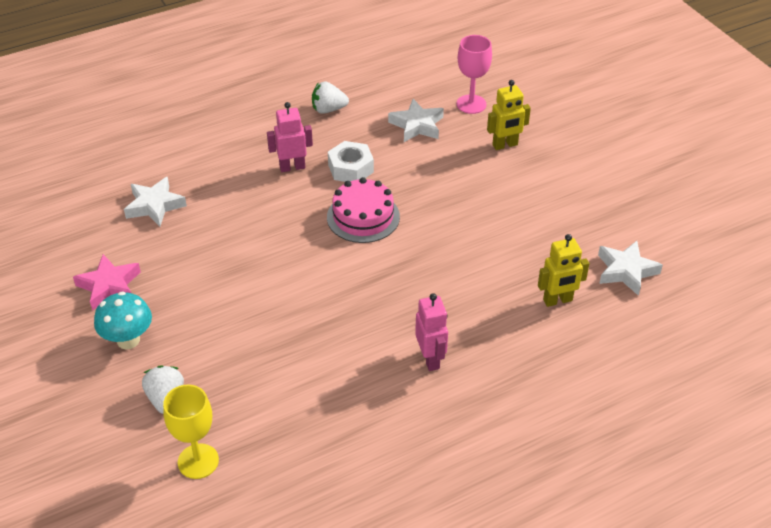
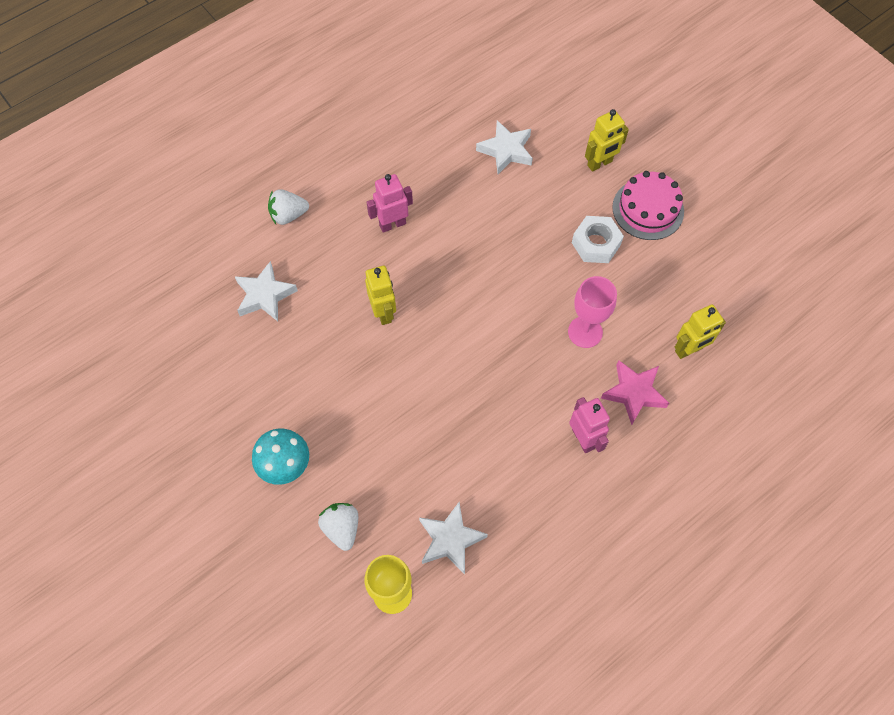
camera: 10 degrees left, 20 degrees up
(109, 286) = (247, 403): pink star -> pink star (634, 393)
(262, 232) = (383, 312): none -> yellow robot
(328, 109) = (411, 142): white strawberry -> white strawberry (288, 215)
(350, 168) = (452, 217): white nut -> white nut (596, 244)
(363, 217) = (479, 277): pink cake -> pink cake (648, 209)
(471, 104) = (554, 114): pink goblet -> pink goblet (585, 332)
(626, 271) = (746, 304): white star -> white star (450, 540)

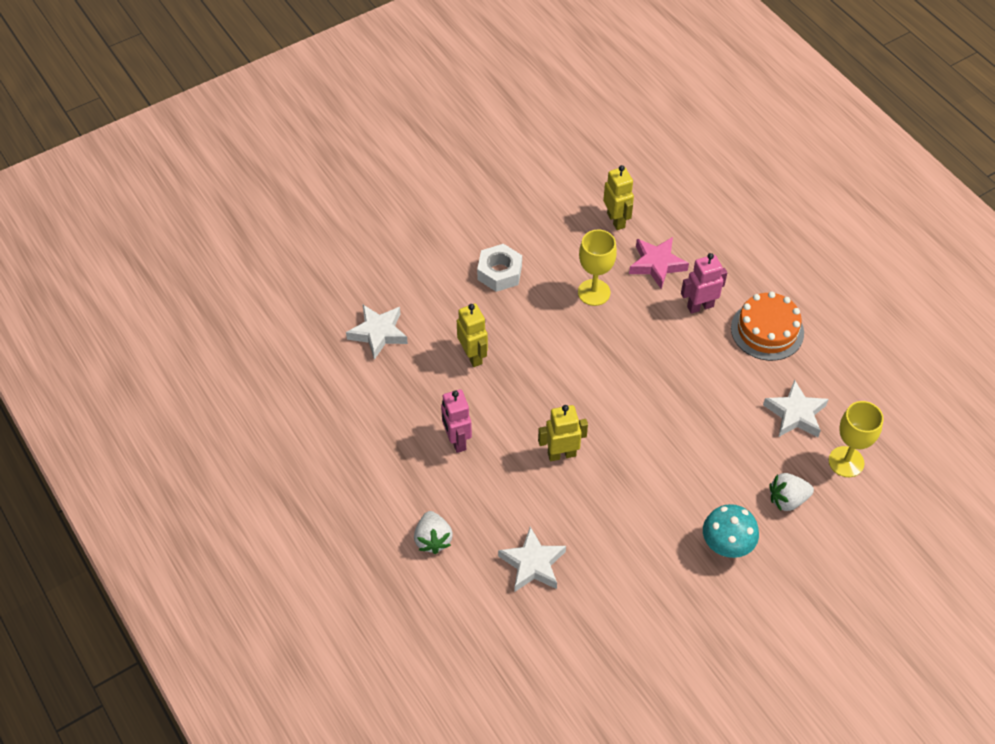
camera: 85 degrees left, 10 degrees down
(560, 511) = (767, 330): none -> orange cake
(585, 332) = (594, 292): pink goblet -> yellow goblet
(600, 164) = (407, 258): yellow robot -> yellow robot (473, 356)
(648, 209) = (465, 228): pink cake -> none

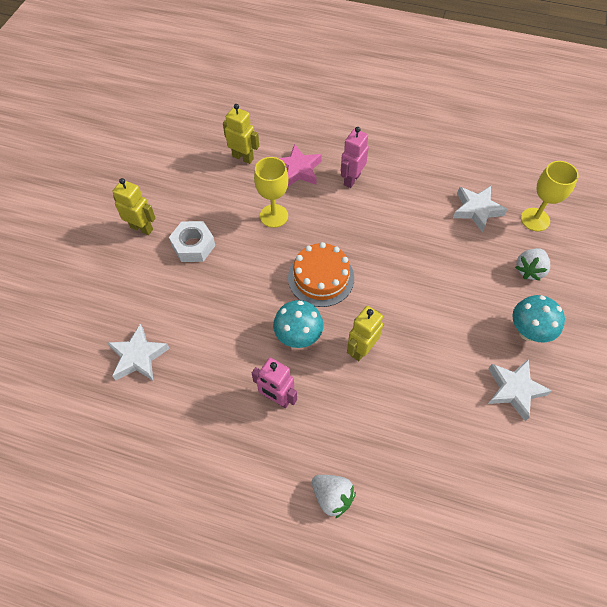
camera: 40 degrees left, 5 degrees up
(473, 356) = (229, 322): yellow robot -> yellow robot (141, 228)
(518, 407) = (298, 337): none -> turquoise mushroom
(533, 564) = (422, 453): white star -> white star (514, 390)
(767, 330) = (407, 168): orange cake -> orange cake (321, 278)

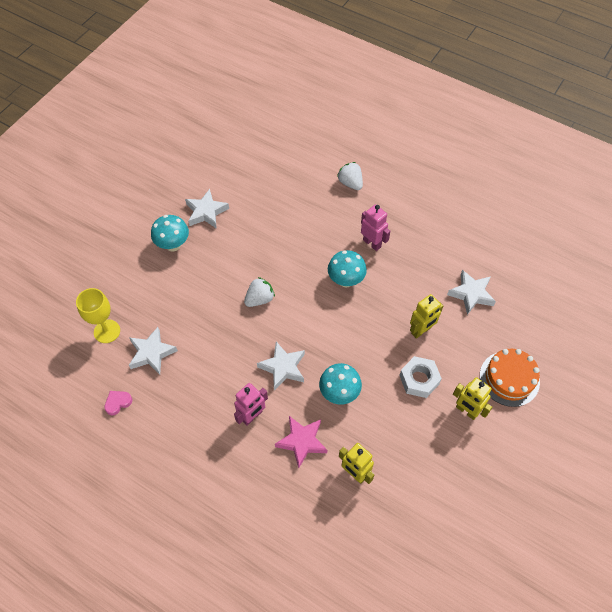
camera: 165 degrees left, 0 degrees up
(274, 216) = (339, 393): yellow goblet -> turquoise mushroom
(321, 278) = (314, 323): orange cake -> orange cake (509, 378)
(338, 226) = (283, 367): none -> white star
(361, 349) = (301, 261): yellow robot -> yellow robot (421, 331)
(480, 163) = (118, 403): none -> pink heart
(529, 270) = (141, 289): white strawberry -> white strawberry (259, 299)

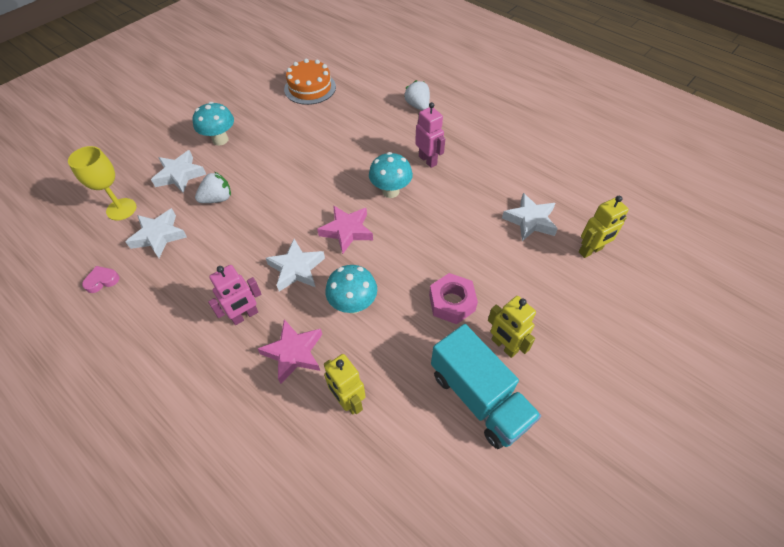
camera: 10 degrees right, 5 degrees down
(206, 212) = (264, 115): white star -> white star (180, 175)
(259, 299) = (292, 198): white strawberry -> white strawberry (217, 199)
(317, 325) = (347, 231): none -> pink star
(419, 379) = (452, 302): white nut -> pink nut
(421, 331) = (465, 251): yellow robot -> yellow robot (590, 251)
(454, 455) = (479, 397): none -> turquoise truck
(509, 378) = (563, 316): orange cake -> orange cake (310, 88)

